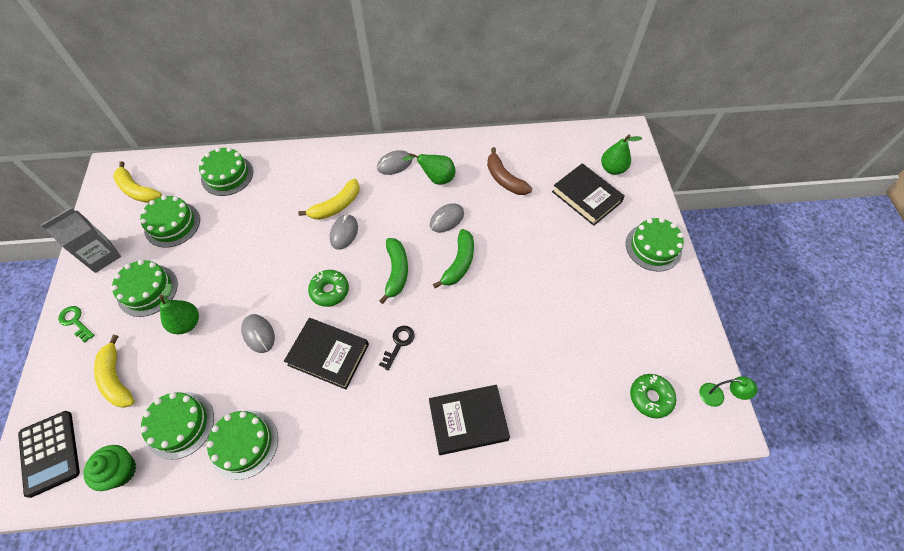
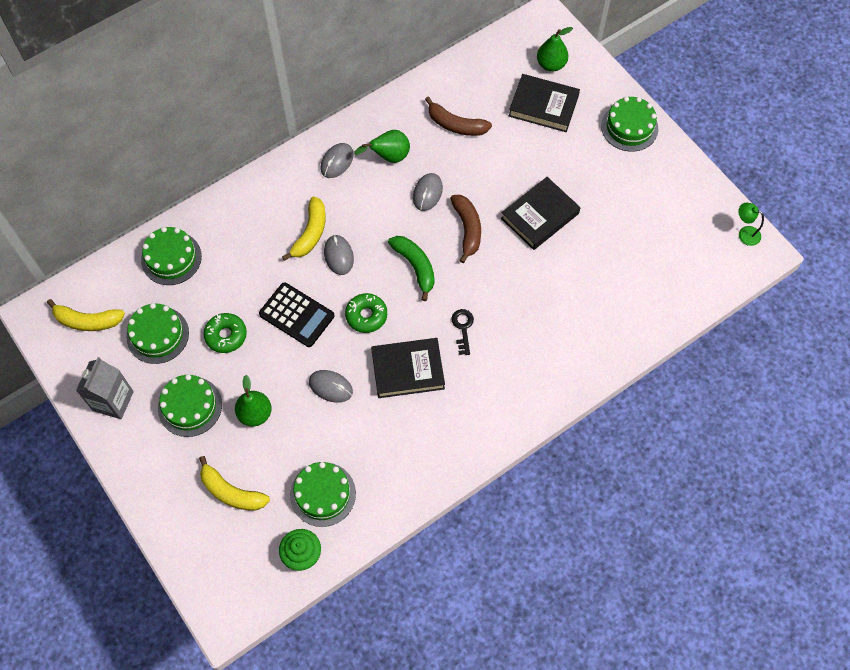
camera: 30 degrees left, 5 degrees up
(50, 453) = (226, 578): black calculator -> black calculator (297, 315)
(75, 321) = (144, 470): green key -> none
(244, 444) = (390, 477): green cake -> none
(459, 263) = (467, 229): green banana -> brown banana
(468, 421) = (563, 358): black book -> black book (540, 216)
(650, 397) = (695, 262): green donut -> green donut (226, 335)
(717, 396) = (745, 233): green lamp -> green lamp turned 135 degrees counterclockwise

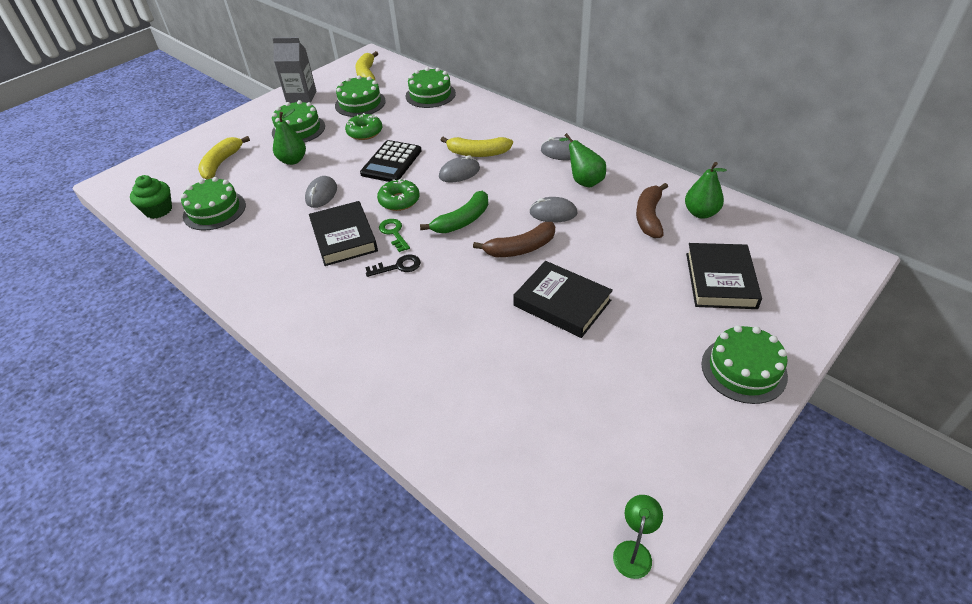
camera: 80 degrees right, 20 degrees down
(415, 326) = (394, 233): none -> green key
(551, 64) = (787, 276): green pear -> green pear (701, 213)

